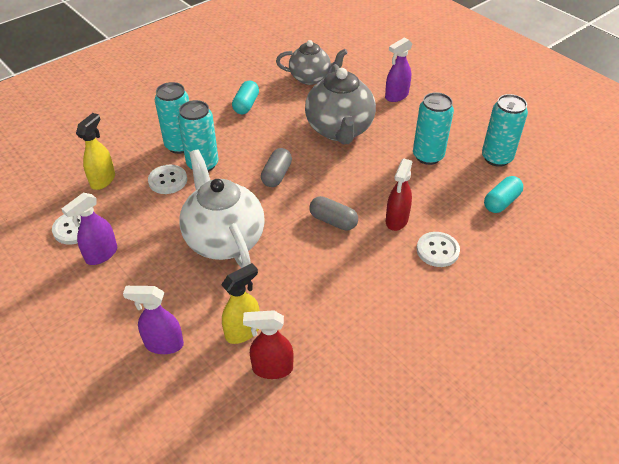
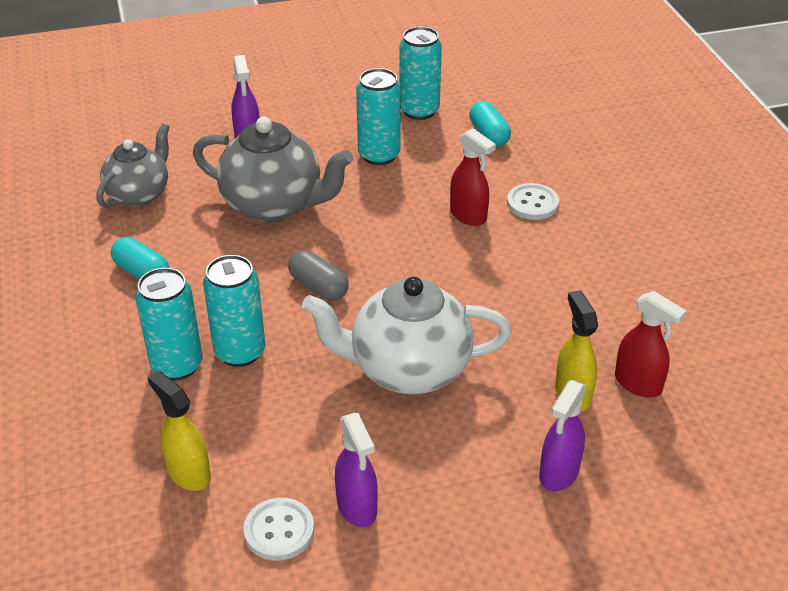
camera: 65 degrees left, 5 degrees down
(168, 180) = (247, 398): white button -> none
(272, 368) = (638, 384): red spray bottle -> red spray bottle turned 75 degrees counterclockwise
(333, 221) = (437, 264): grey capsule -> none

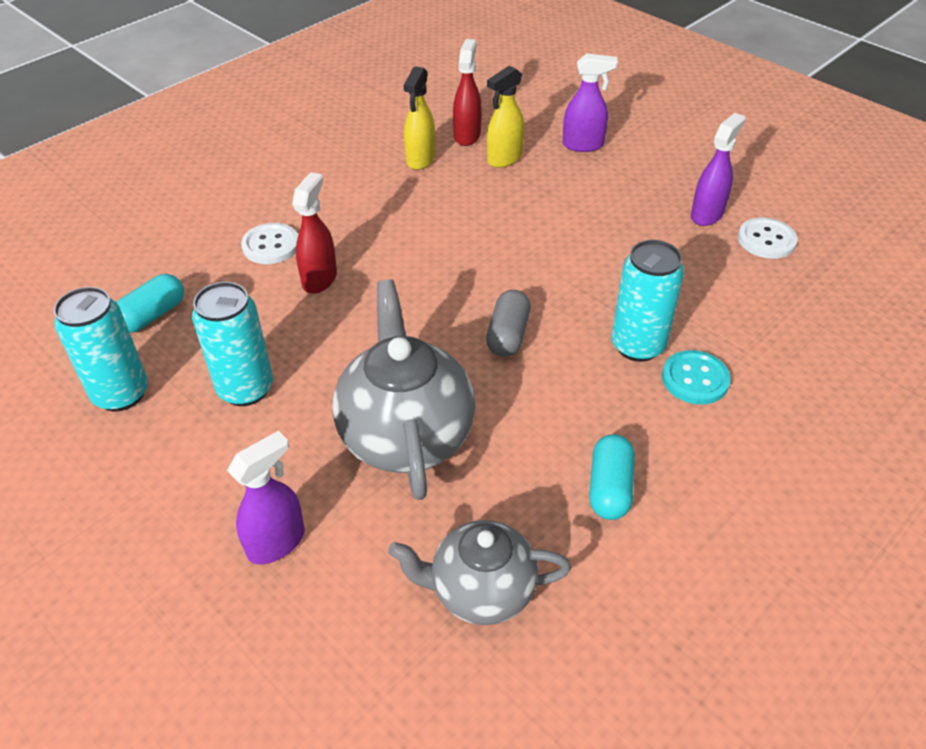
camera: 120 degrees left, 5 degrees up
(177, 365) = (695, 379): turquoise can -> turquoise button
(188, 473) = (781, 308): yellow spray bottle -> yellow spray bottle (420, 159)
(408, 369) = (558, 240): white teapot -> none

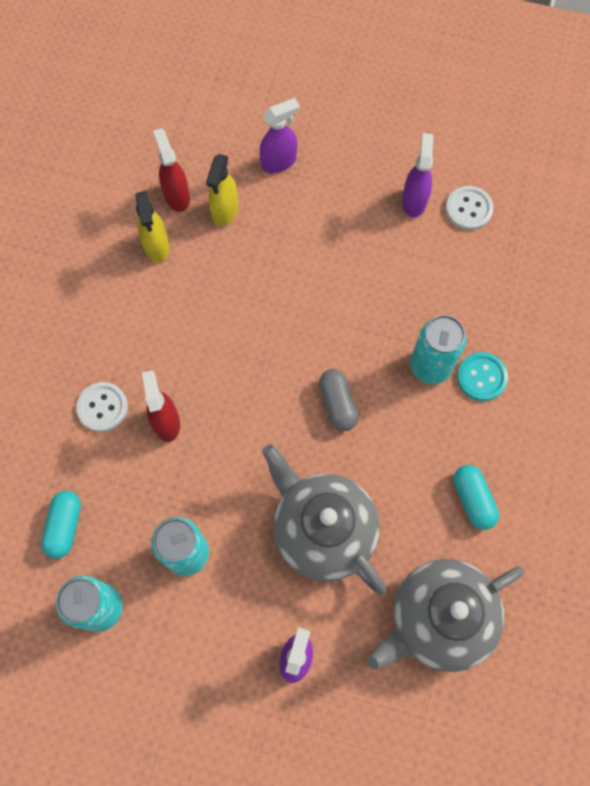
camera: 30 degrees left, 25 degrees up
(480, 591) = (438, 618): grey teapot -> grey teapot, size x1.52

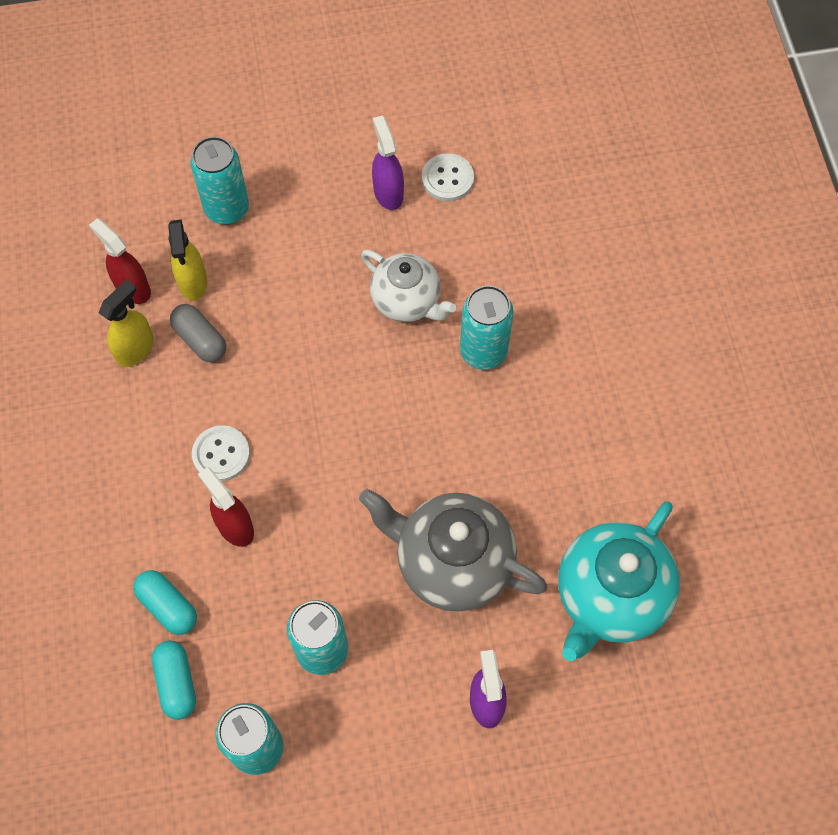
camera: 25 degrees left, 5 degrees down
(102, 407) = (158, 541): white button -> white button (221, 454)
(156, 246) = (135, 349): yellow spray bottle -> yellow spray bottle turned 105 degrees counterclockwise
(279, 162) = (227, 209): purple spray bottle -> turquoise can
(338, 404) = (407, 429): grey capsule -> grey capsule (200, 339)
(387, 298) = (407, 301): none -> white teapot
(438, 618) = (610, 596): grey teapot -> turquoise teapot
(473, 499) = (588, 464): turquoise capsule -> turquoise capsule (168, 606)
(481, 377) = (540, 340): turquoise button -> none

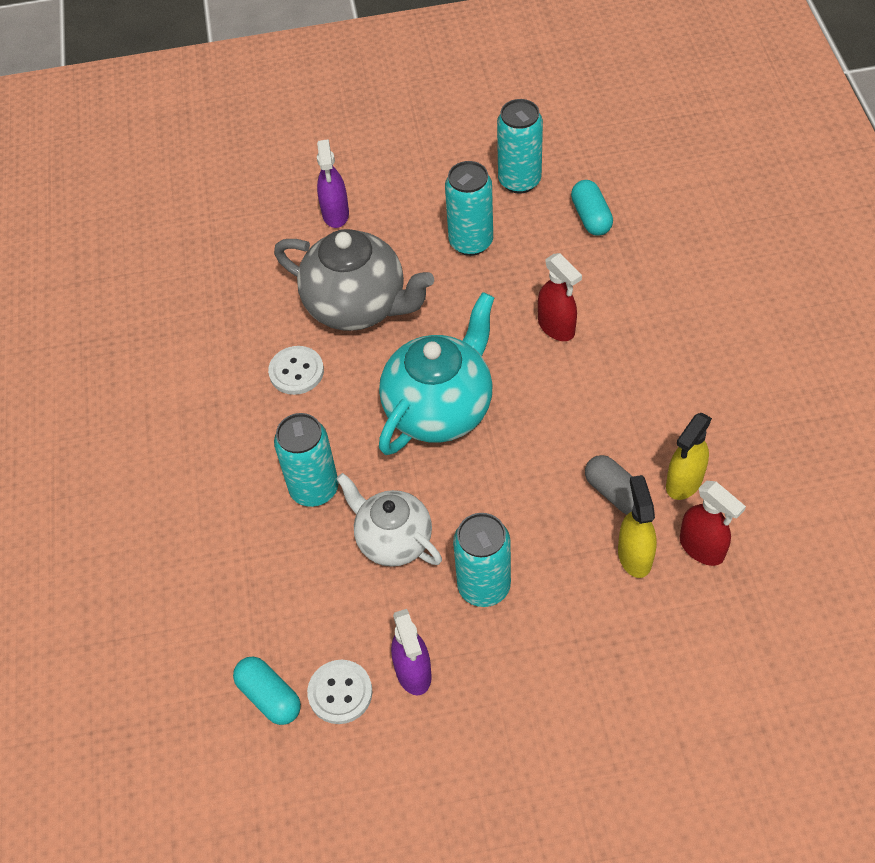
camera: 175 degrees left, 10 degrees down
(168, 606) = (607, 267): turquoise capsule -> turquoise capsule (269, 696)
(221, 454) = (577, 385): white button -> white button (296, 371)
(227, 209) = (608, 647): turquoise can -> turquoise can (484, 586)
(610, 596) = (222, 286): turquoise teapot -> turquoise teapot (440, 409)

